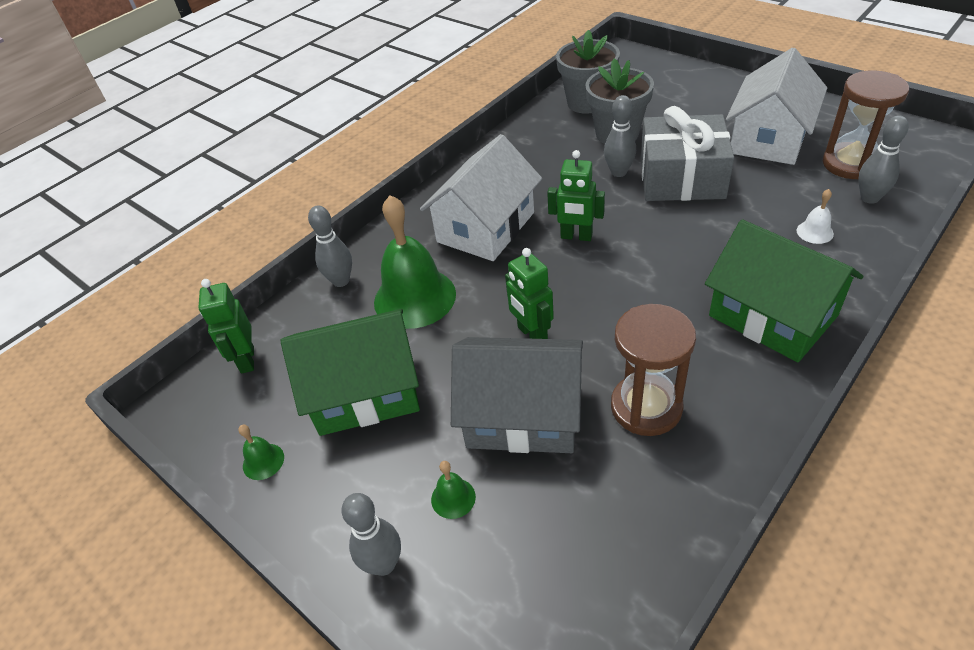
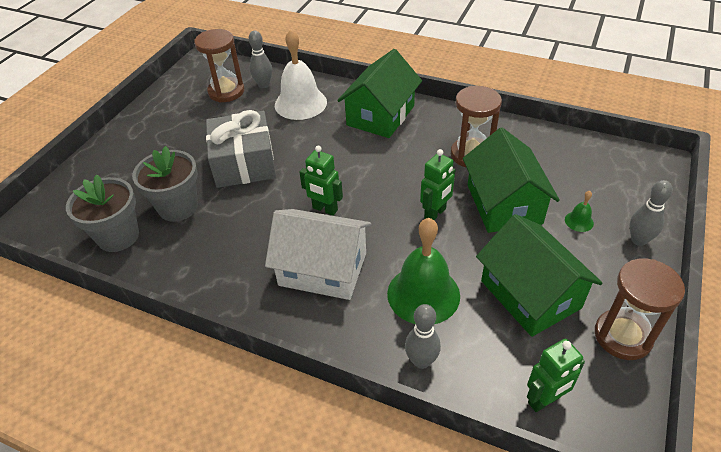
camera: 110 degrees left, 0 degrees up
(263, 461) = (622, 336): green bell -> brown hourglass
(522, 415) = (504, 204): grey house -> green house
(576, 236) = (325, 209): green robot -> green robot turned 120 degrees clockwise
(619, 172) = (237, 198): grey bowling pin -> none
(769, 138) = (193, 125): white house -> none
(815, 232) = (300, 103): white bell -> white bell, size x2.36

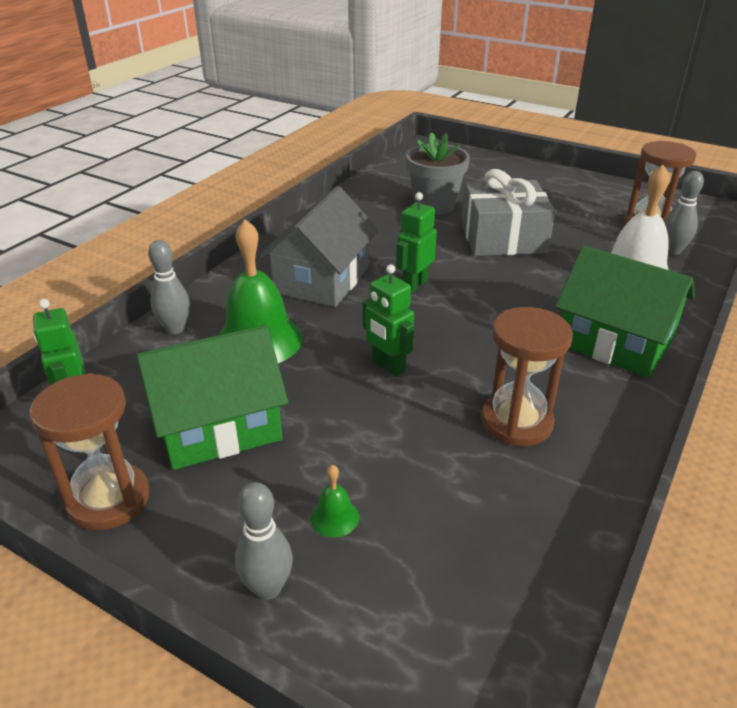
camera: 95 degrees right, 10 degrees down
(118, 236) = (400, 182): grey flower pot -> none
(323, 269) = (322, 280): white house -> grey house
(504, 204) = (393, 436): green house -> none

